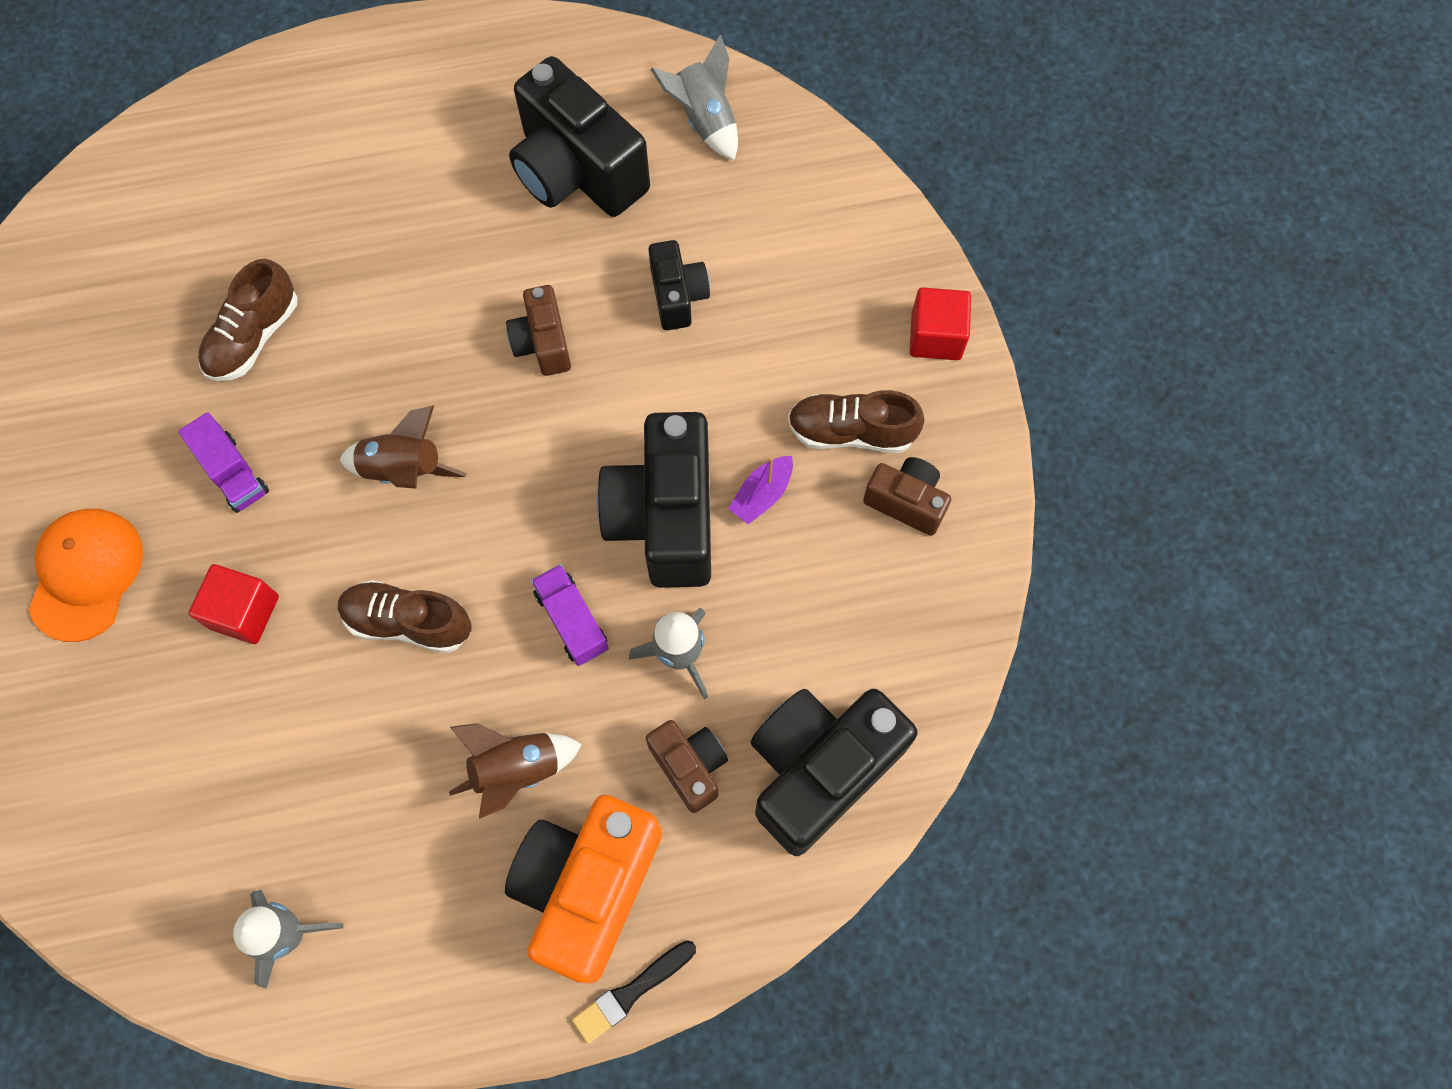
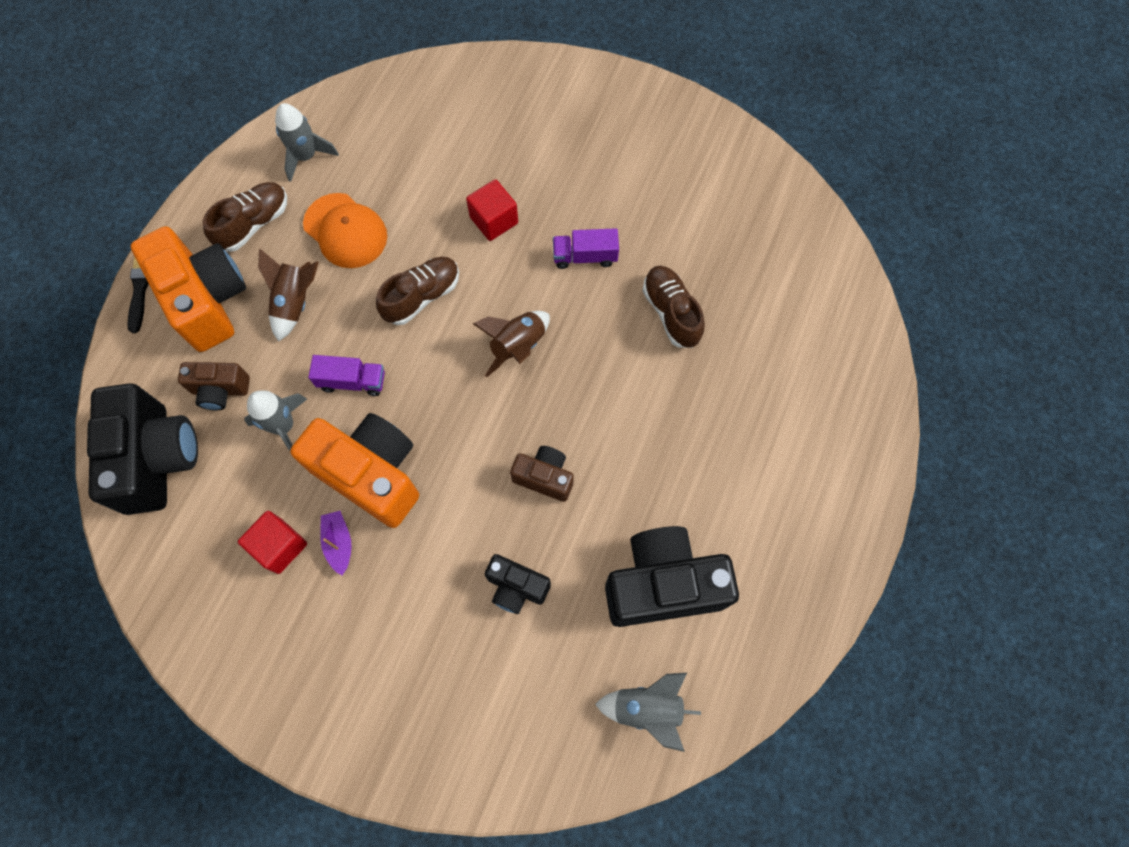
camera: 125 degrees right, 0 degrees up
(86, 574) = (576, 158): orange cap -> orange cap (345, 231)
(665, 517) = (371, 474): black camera -> orange camera
(851, 432) = (334, 633): brown shoe -> brown shoe (254, 224)
(906, 502) = (261, 632): brown camera -> none
(936, 336) = (354, 749): red cube -> red cube (280, 546)

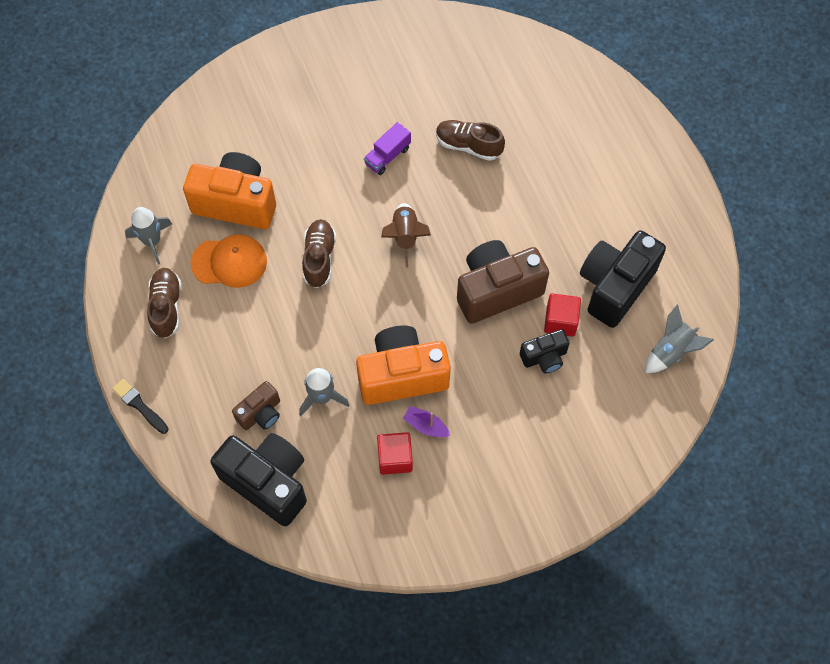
camera: 45 degrees left, 5 degrees down
(207, 300) = (190, 374): orange camera -> orange camera (236, 203)
(295, 303) = (247, 327): brown rocket -> none
(352, 381) = (333, 338): purple truck -> none
(494, 220) = (312, 180): red cube -> red cube (560, 321)
(544, 477) = (497, 290): brown camera -> brown camera, size x1.90

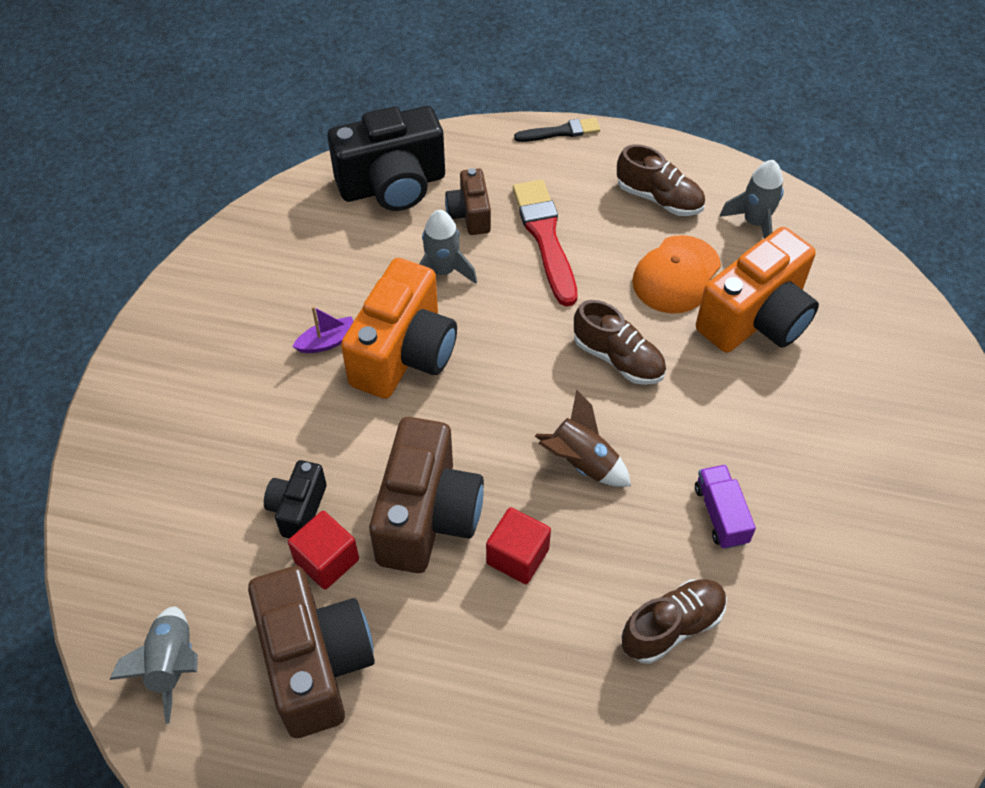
camera: 125 degrees right, 10 degrees down
(249, 354) = (545, 238): none -> red brush
(395, 458) = (319, 295): red cube -> red cube (517, 556)
(615, 286) = (316, 663): black camera -> brown camera

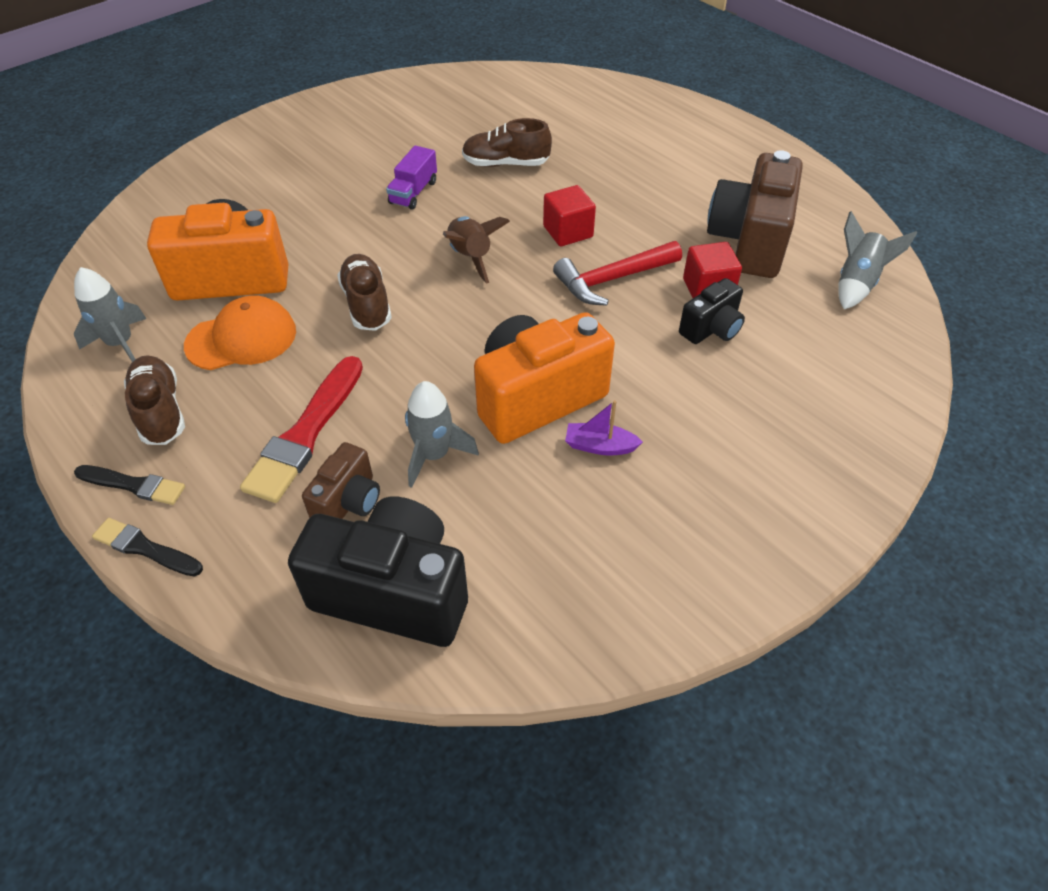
camera: 145 degrees left, 5 degrees down
(427, 516) = (612, 279): brown camera -> red hammer
(613, 154) = (133, 485): none -> black brush

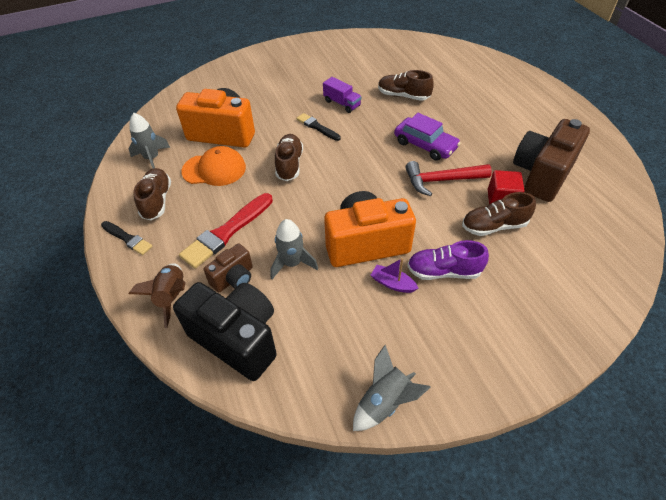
camera: 20 degrees right, 0 degrees up
(145, 548) = (119, 275): black brush -> black brush (317, 127)
(413, 192) = (342, 103): purple truck -> purple truck turned 90 degrees counterclockwise
(470, 257) = (360, 149): brown rocket -> brown rocket (172, 297)
(568, 232) = (425, 145): red cube -> purple car
(666, 410) = (444, 271): none -> purple shoe
(711, 329) = (494, 226): black camera -> brown shoe
(856, 283) = (607, 218): grey rocket -> grey rocket (384, 402)

